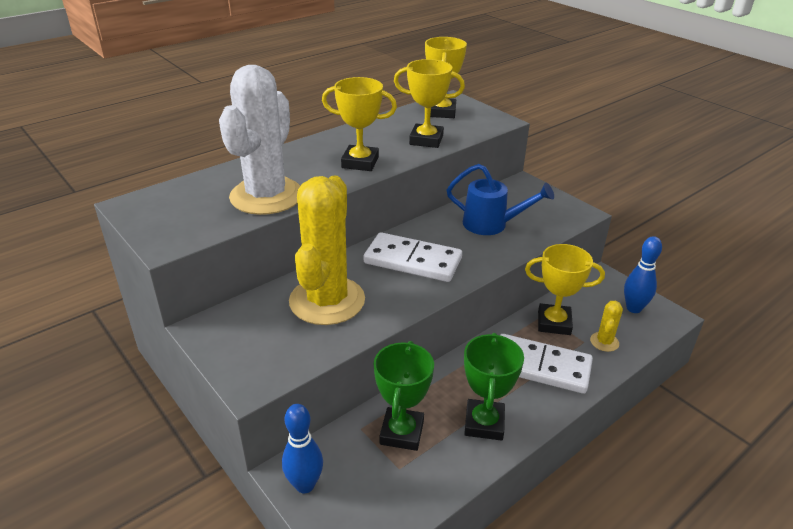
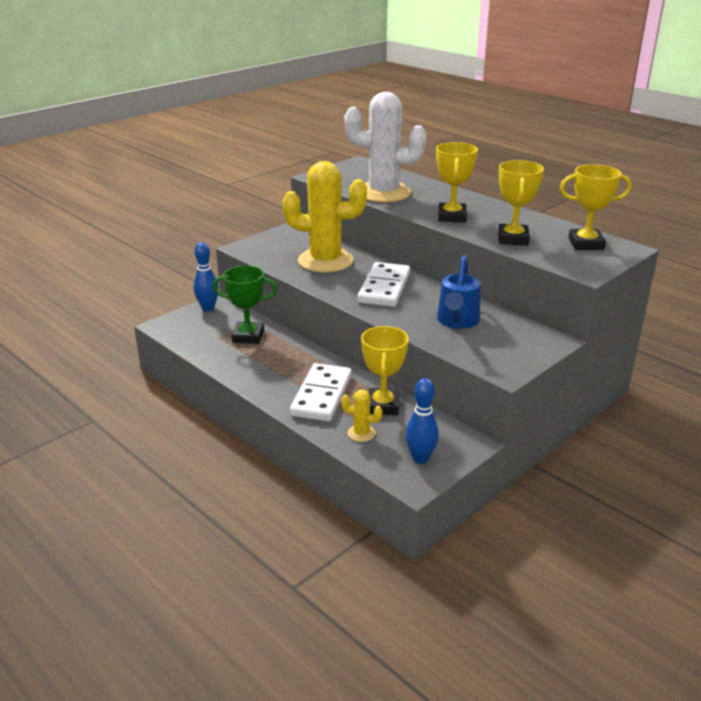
camera: 85 degrees right, 5 degrees down
(484, 423) = (257, 368): green trophy -> none

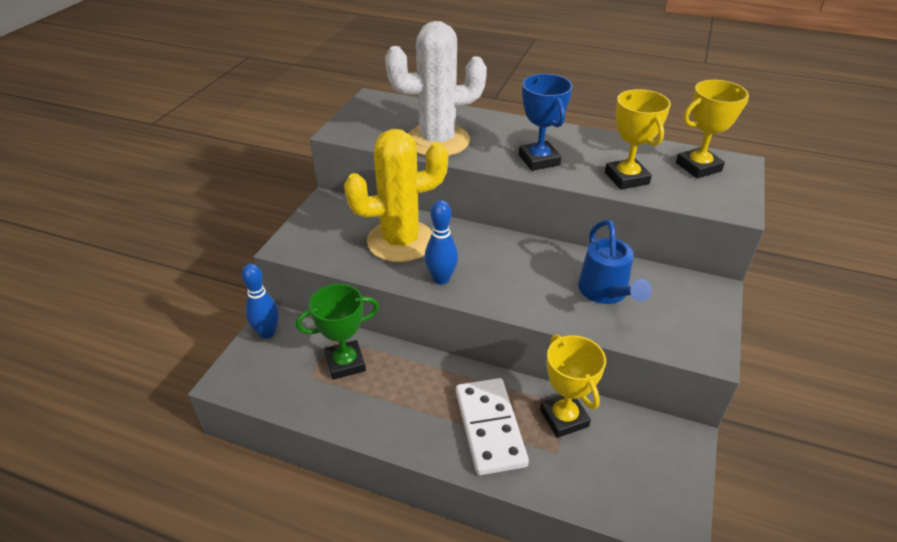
camera: 25 degrees left, 10 degrees up
(361, 433) = (571, 471): yellow cactus -> none
(384, 288) = (494, 264): white domino -> none
(420, 458) = (656, 484): blue bowling pin -> blue bowling pin (441, 279)
(452, 217) = (539, 160): yellow trophy -> blue trophy

